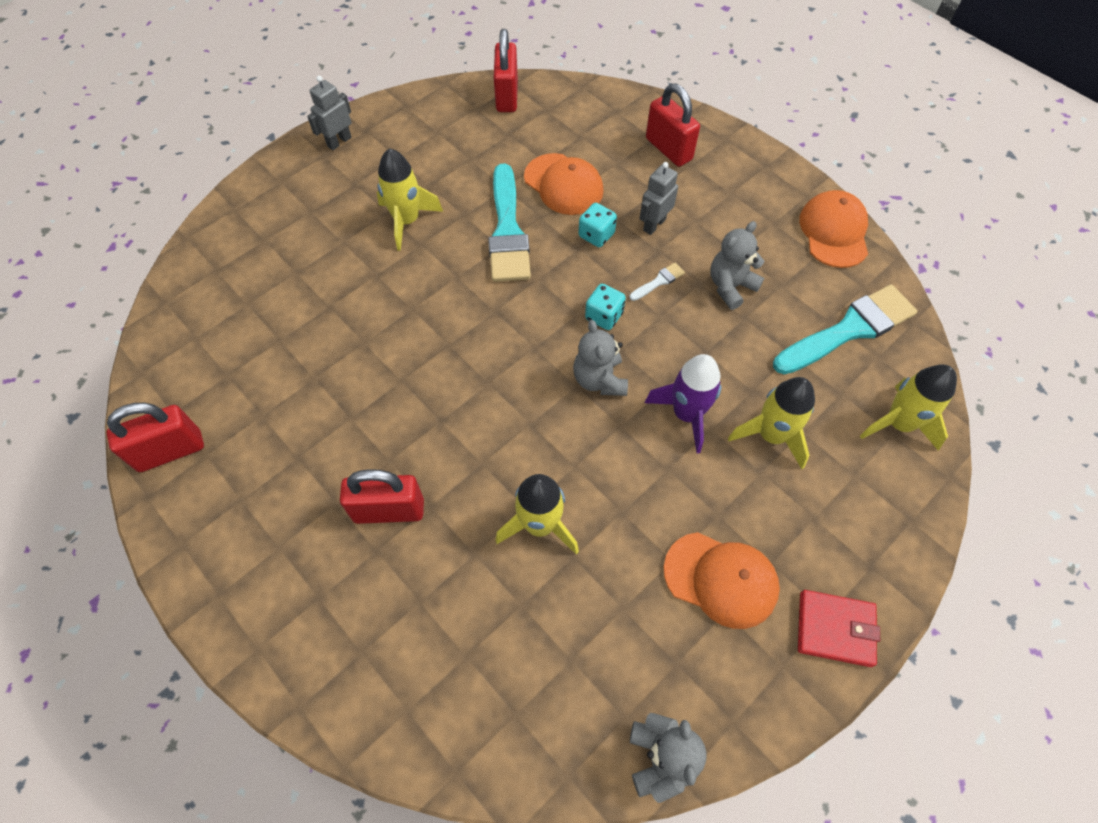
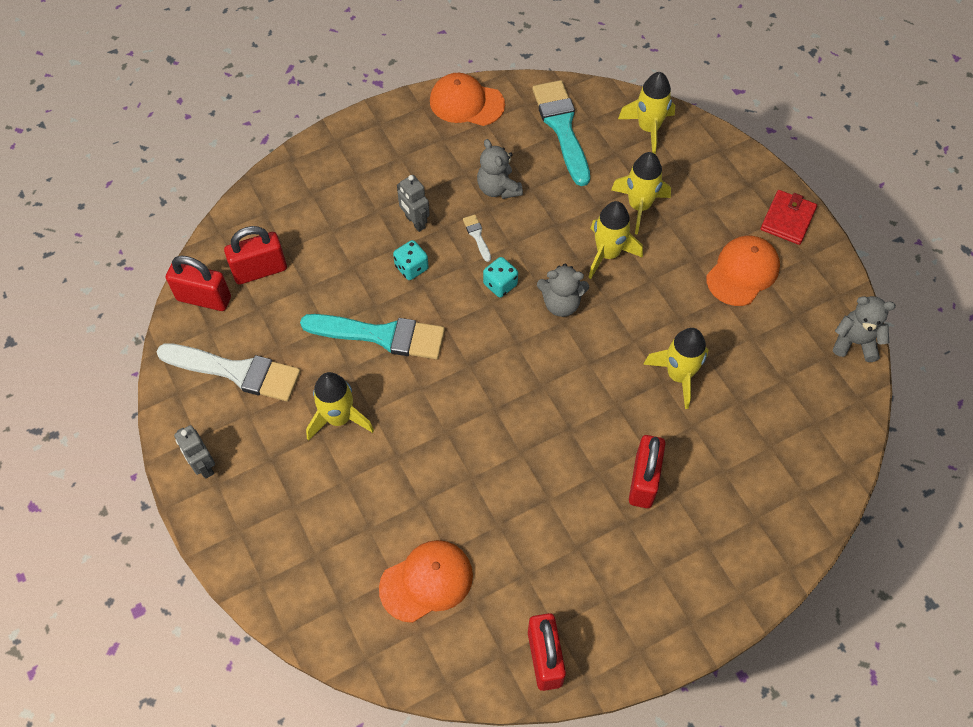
camera: 75 degrees left, 0 degrees up
(437, 137) = (236, 372): none -> white brush
(563, 184) = (342, 278): orange cap -> orange cap (426, 581)
(668, 149) = (331, 186): red padlock -> red padlock (260, 270)
(686, 414) = (608, 254): purple rocket -> yellow rocket

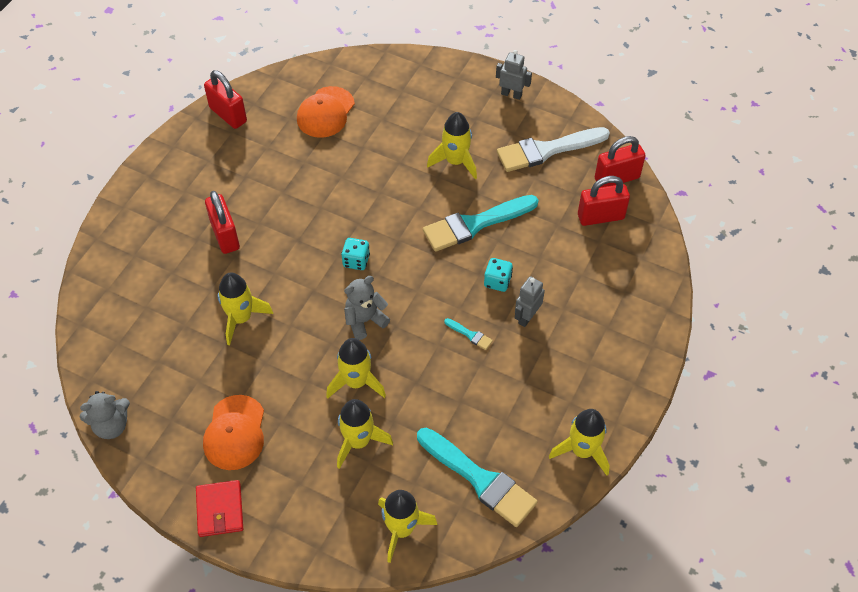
camera: 145 degrees right, 5 degrees down
(260, 270) = (600, 217): red padlock -> red padlock turned 45 degrees clockwise
(415, 222) = (527, 317): grey robot -> grey robot turned 75 degrees counterclockwise
(466, 103) = (582, 451): orange cap -> yellow rocket
(477, 236) = (470, 335): white brush -> turquoise brush
(498, 188) = (487, 385): grey teddy bear -> none
(500, 284) = (421, 308): turquoise dice -> turquoise dice (356, 261)

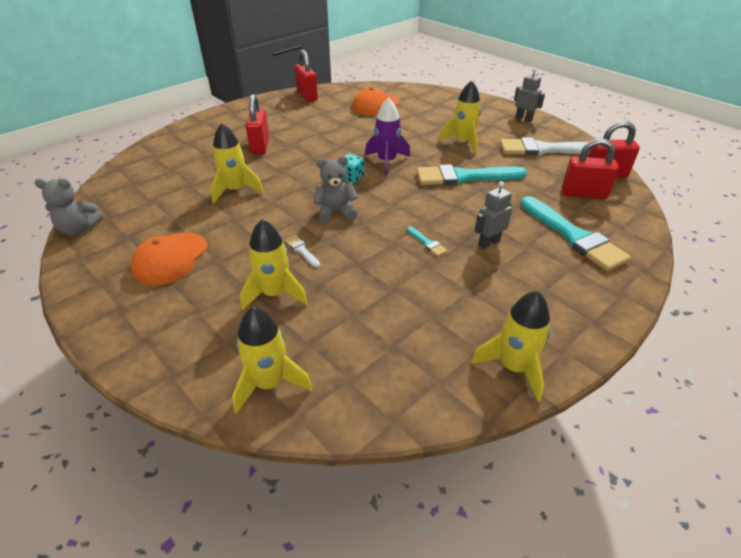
camera: 20 degrees right, 15 degrees down
(220, 510) = (108, 311): red wallet -> none
(356, 382) = (302, 250): yellow rocket -> white brush
(383, 222) = (387, 162): none -> purple rocket
(480, 479) = (382, 361): turquoise brush -> turquoise brush (574, 236)
(497, 281) = (469, 214): turquoise dice -> none

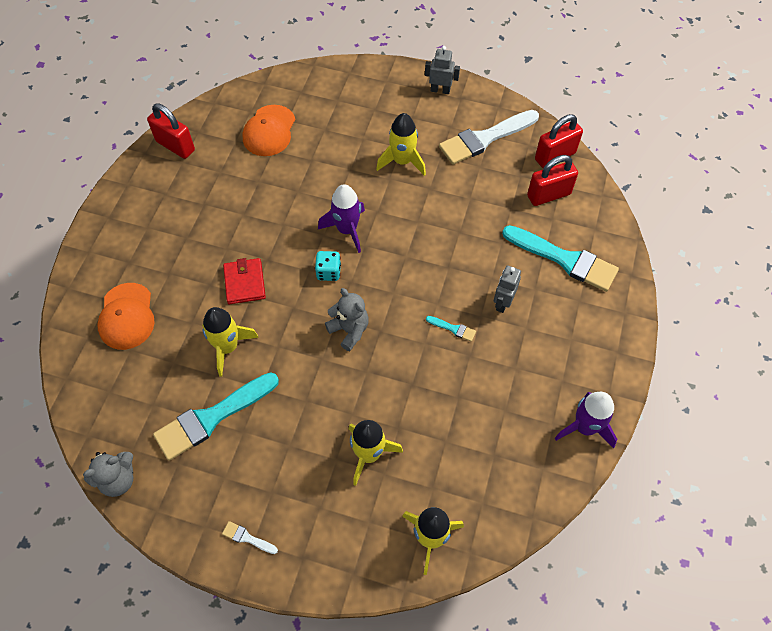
camera: 30 degrees left, 20 degrees up
(170, 259) = (245, 466): orange cap -> orange cap (127, 316)
(260, 146) = (195, 266): red padlock -> none
(284, 164) = (244, 283): none -> red wallet
(302, 250) = (354, 394): white brush -> white brush (247, 538)
(336, 213) = (349, 330): grey teddy bear -> grey teddy bear turned 90 degrees clockwise
(464, 177) = (434, 219): turquoise brush -> turquoise brush (212, 417)
(513, 367) = (584, 427): yellow rocket -> purple rocket

